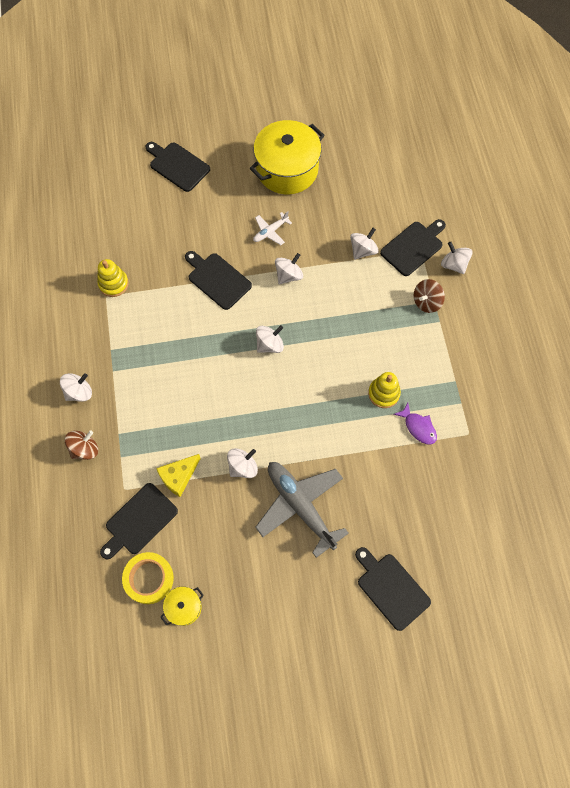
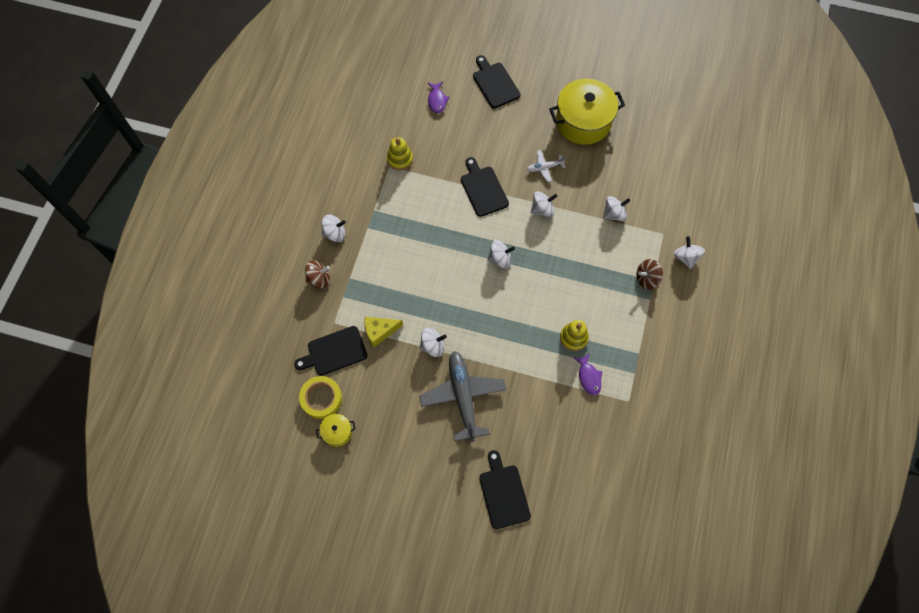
camera: 25 degrees right, 0 degrees up
(124, 206) = (437, 100): none -> purple fish
(413, 247) = (658, 228): black cutting board -> none

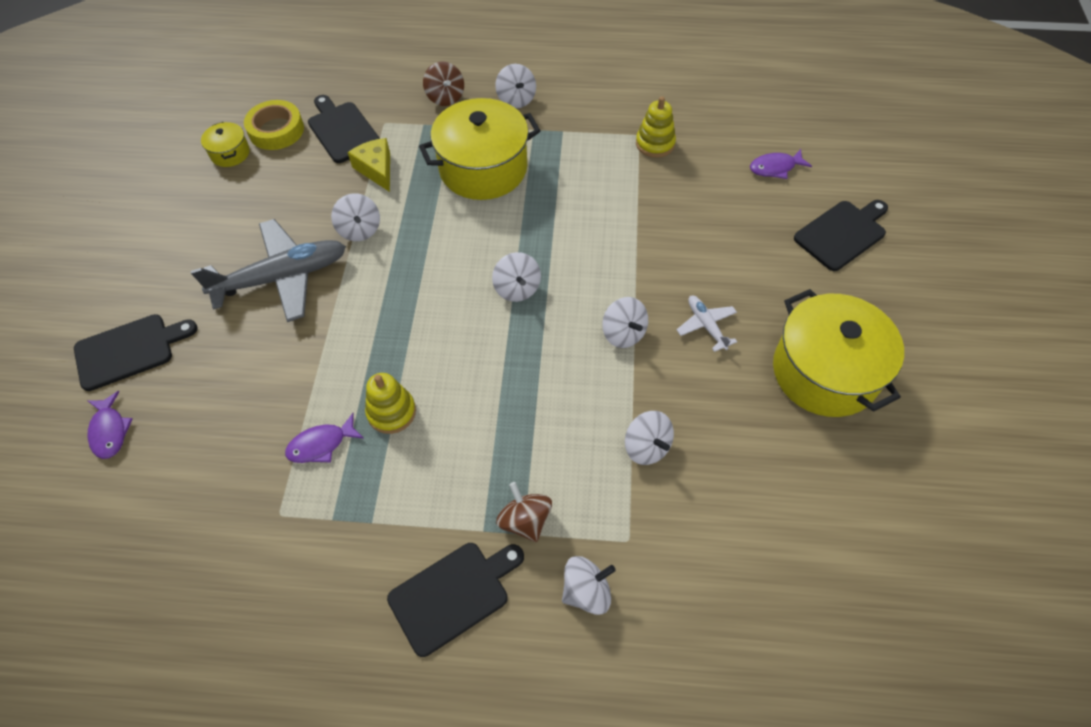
camera: 80 degrees right, 10 degrees down
(396, 264) = (483, 169): none -> yellow pot
(483, 189) = (636, 248): black cutting board -> black cutting board (453, 594)
(561, 500) = (110, 431): none -> purple fish

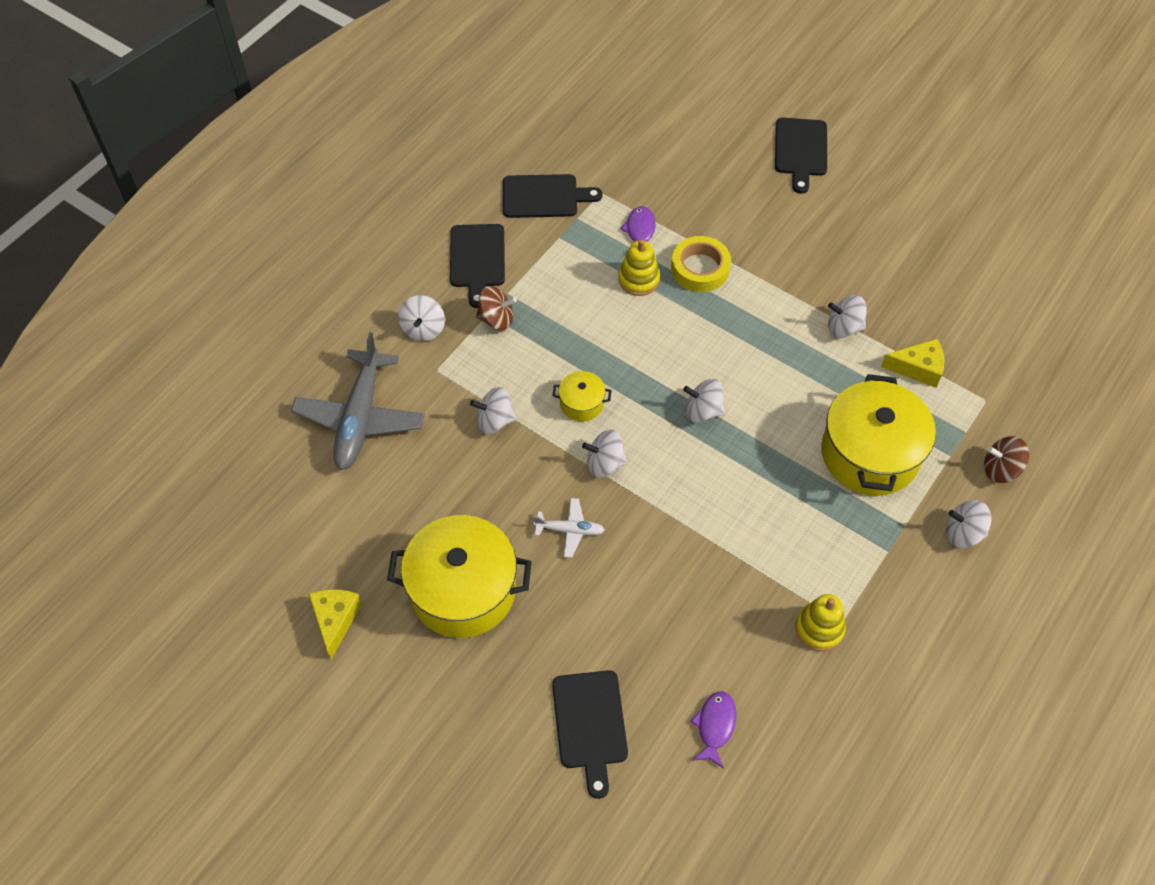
camera: 120 degrees right, 0 degrees up
(110, 431) = (732, 126): purple fish -> none
(230, 153) = (1003, 267): yellow pot -> yellow pot (581, 403)
(276, 130) = (1019, 311): yellow tape -> yellow tape (700, 268)
(282, 277) = (819, 258): grey plane -> grey plane (360, 418)
(342, 130) = (992, 362): black cutting board -> black cutting board (544, 196)
(940, 455) = (335, 620): none -> yellow cheese

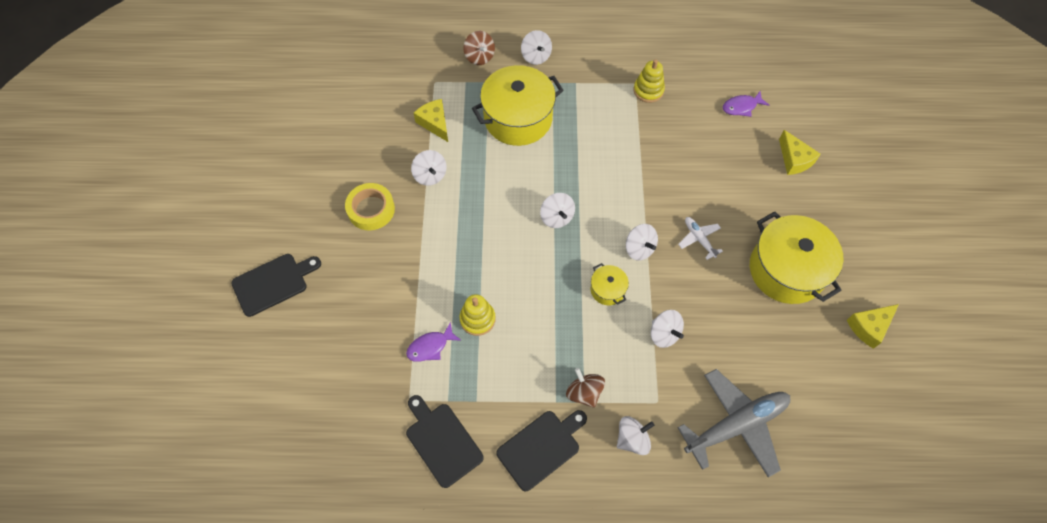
camera: 125 degrees left, 5 degrees up
(590, 724) = (794, 160): black cutting board -> yellow cheese
(700, 268) = (439, 285): yellow tape -> yellow tape (371, 209)

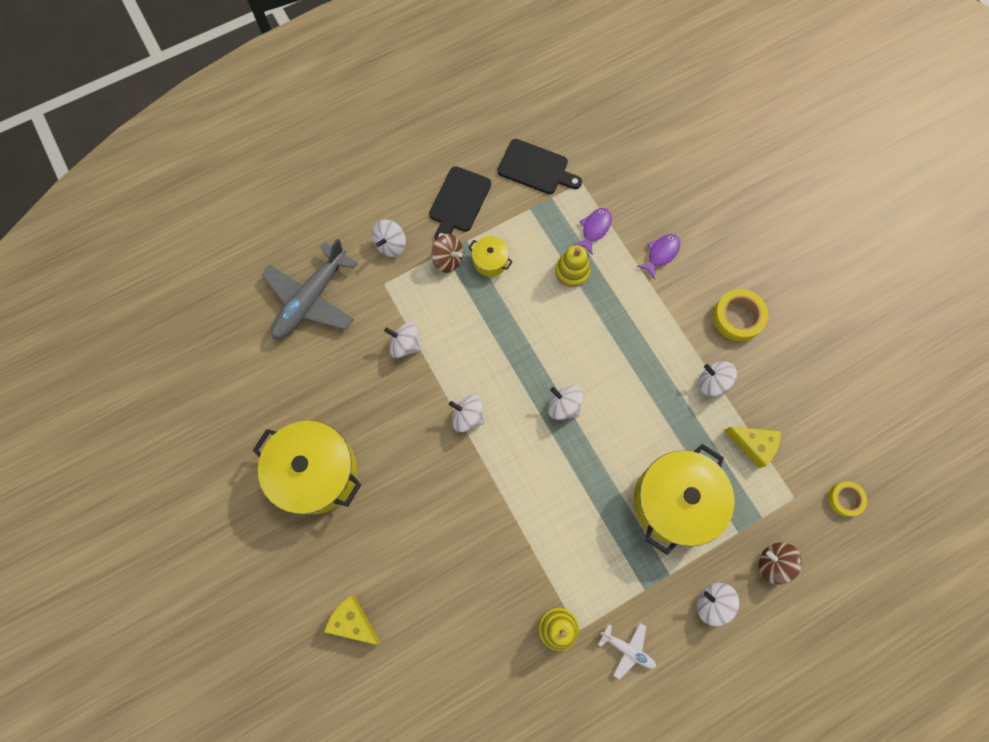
camera: 150 degrees right, 10 degrees up
(273, 283) = (761, 209): black cutting board -> none
(401, 65) = (845, 499): none -> yellow tape
(607, 290) = (476, 358): yellow pot -> yellow pot (490, 261)
(699, 239) = (415, 459): white plane -> white plane (627, 649)
(741, 107) = (440, 667): purple fish -> purple fish (661, 254)
(869, 327) = (219, 453): yellow cheese -> none

